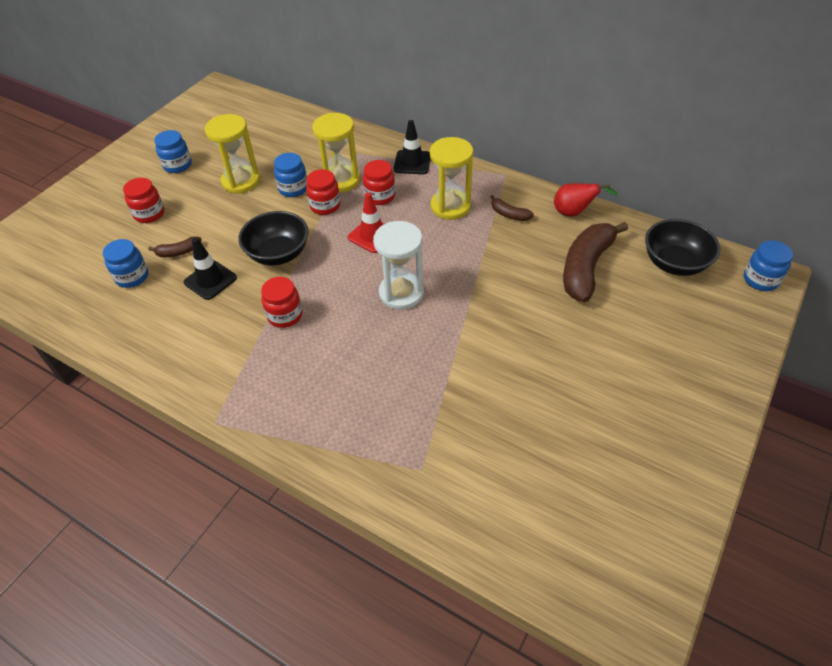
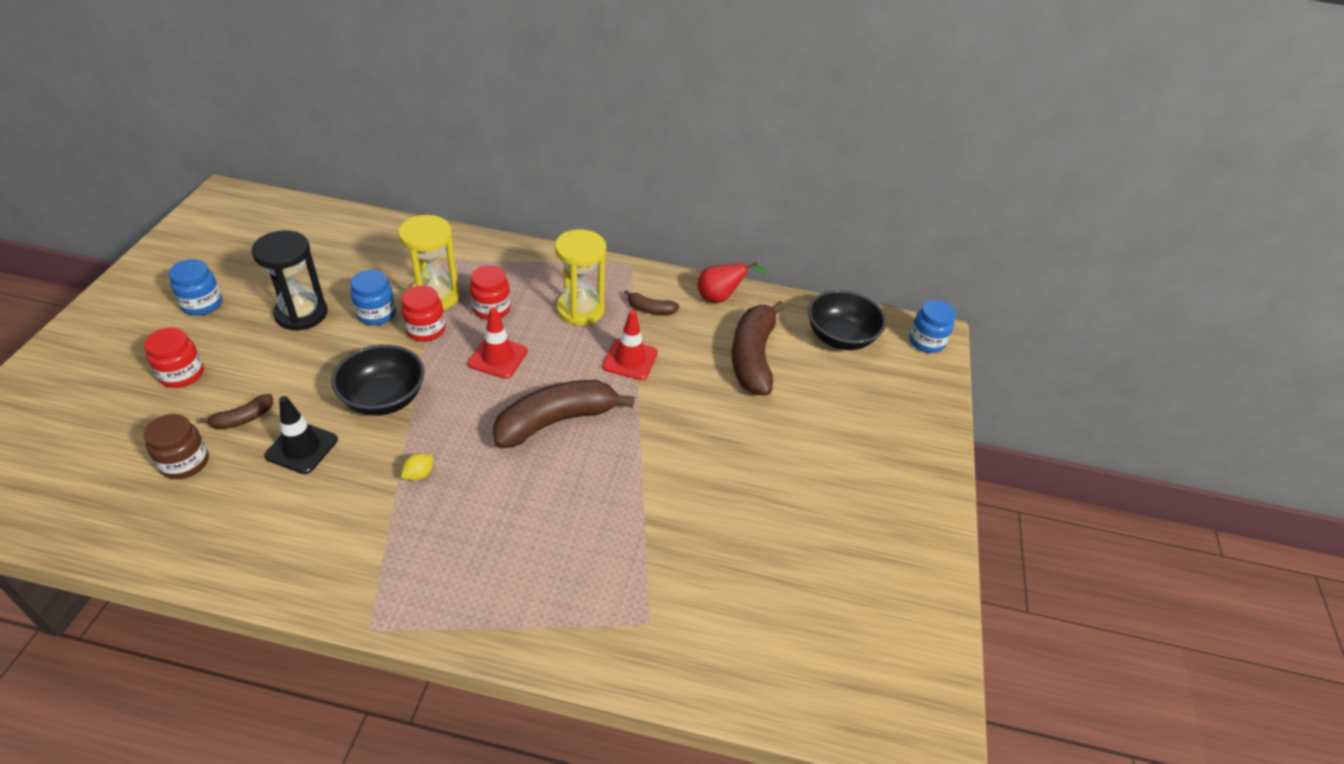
camera: 25 degrees left, 5 degrees down
(132, 277) = (185, 463): blue jar -> brown jar
(241, 181) = (301, 314): yellow hourglass -> black hourglass
(285, 315) = (419, 475): red jar -> yellow lemon
(401, 293) = (556, 421): white hourglass -> brown banana
(412, 162) = (517, 263): black traffic cone -> none
(477, 253) = (630, 360): none -> red traffic cone

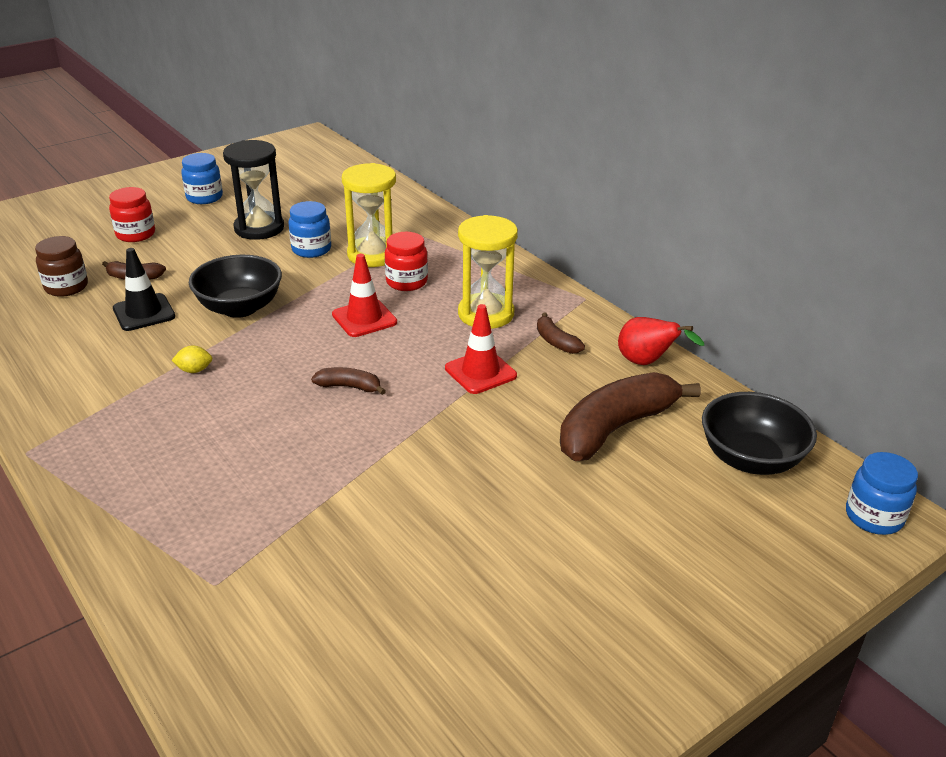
camera: 45 degrees right, 10 degrees down
(426, 330) = (333, 275): red jar -> none
(556, 421) = (349, 387): brown banana -> brown banana, size x0.46

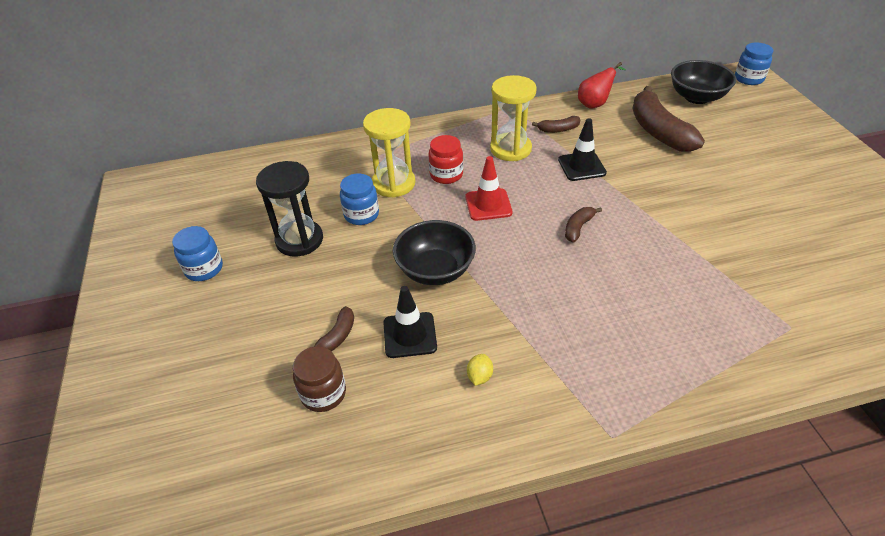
camera: 65 degrees left, 10 degrees up
(135, 234) = (245, 329): red jar -> none
(194, 370) = (522, 310): yellow lemon -> yellow lemon (479, 376)
(480, 372) = (581, 166): red traffic cone -> black traffic cone

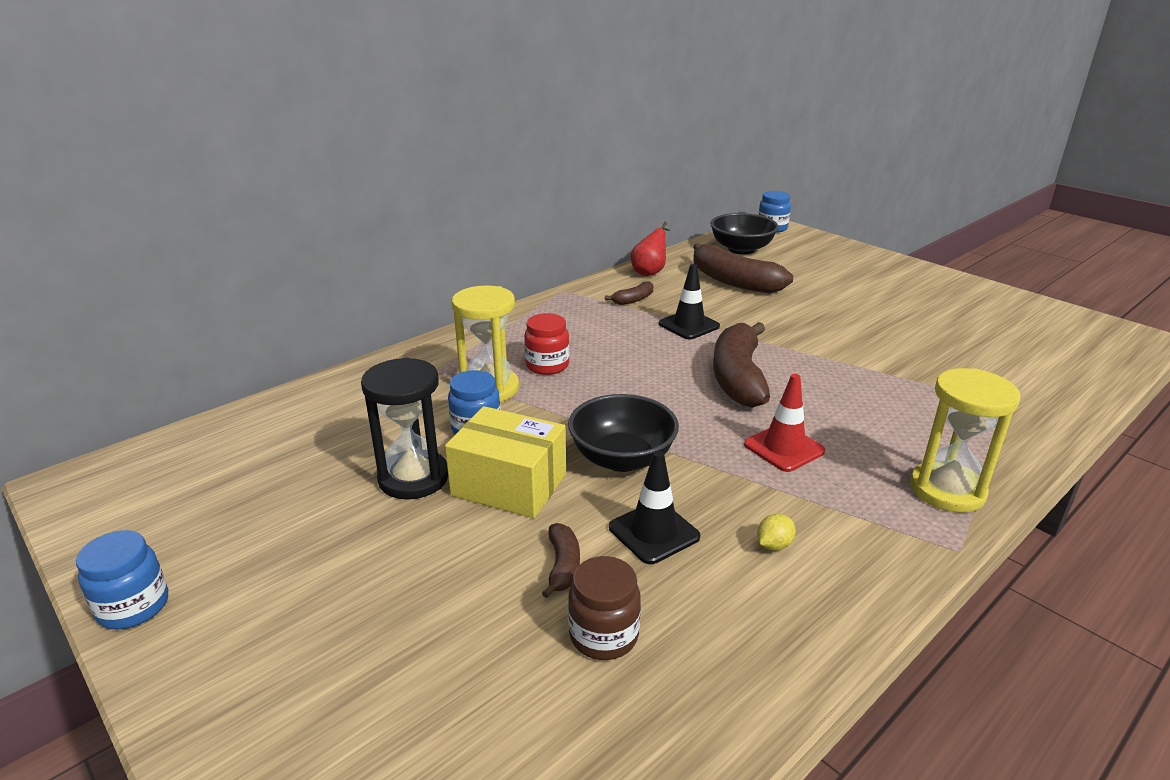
camera: 30 degrees left, 15 degrees down
(204, 269) = (292, 552): blue jar -> blue jar (134, 607)
(350, 265) = (509, 485): none -> yellow box
(479, 376) = (773, 545): yellow lemon -> yellow lemon turned 60 degrees clockwise
(488, 205) = (623, 381): red traffic cone -> red traffic cone (784, 448)
(510, 149) = (599, 326): yellow hourglass -> yellow hourglass (947, 490)
(578, 228) = (738, 377): brown banana -> brown banana, size x2.18

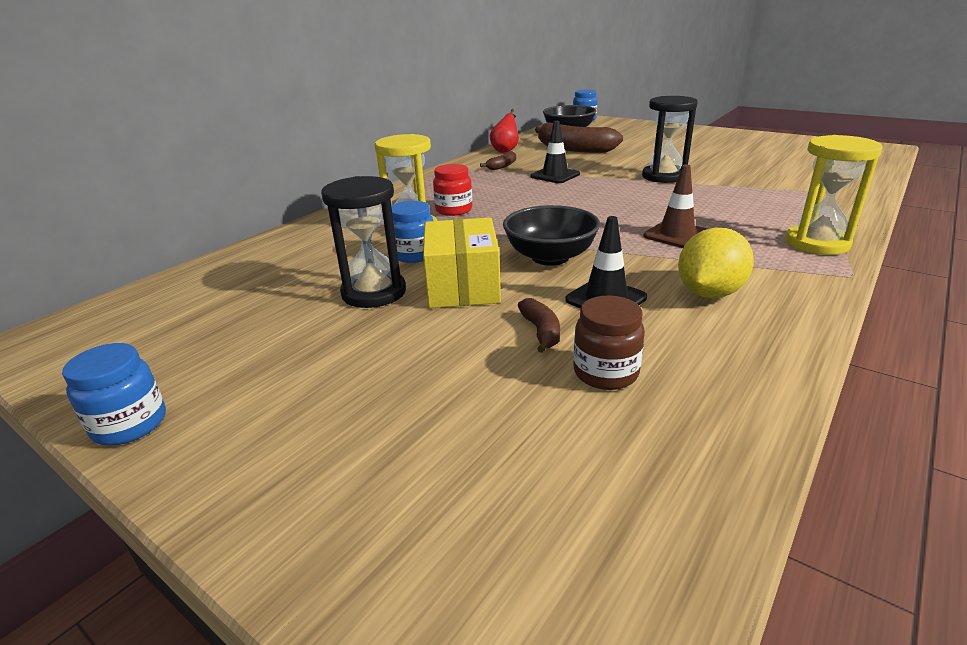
camera: 10 degrees left, 0 degrees up
(509, 485) = (462, 286): yellow box -> yellow box turned 75 degrees clockwise
(738, 377) = (613, 199): brown banana -> none
(773, 545) = (709, 293): yellow lemon -> yellow lemon, size x2.22
(784, 448) = (676, 235): red traffic cone -> brown traffic cone
(820, 347) = (664, 176): none -> black hourglass

